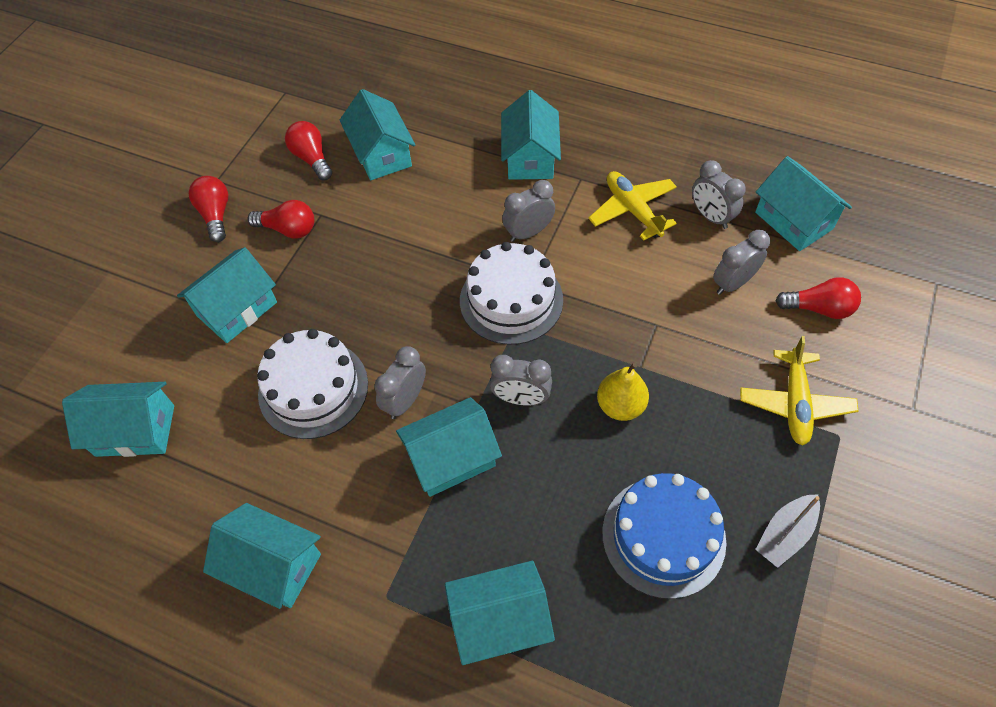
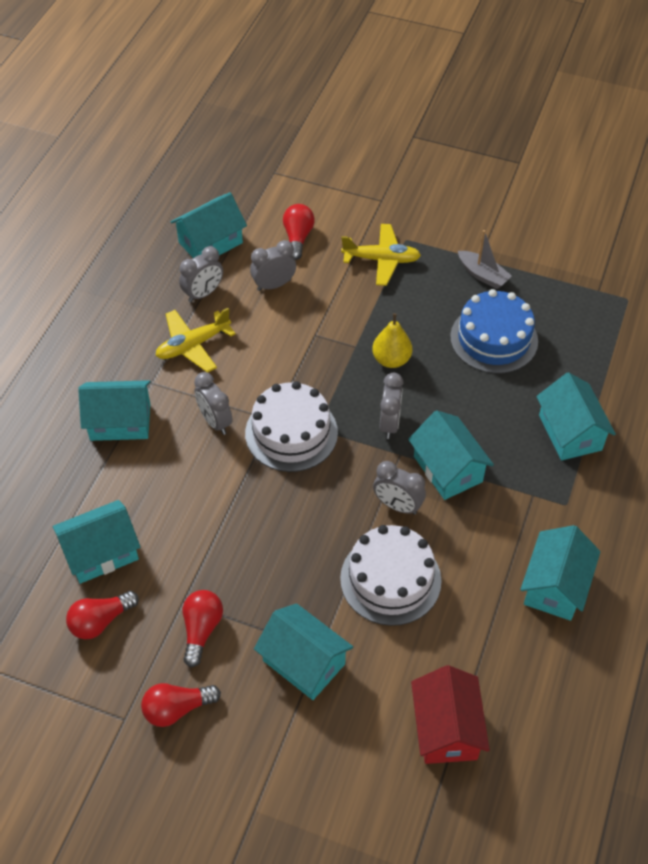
camera: 95 degrees left, 5 degrees down
(135, 430) = (446, 728): turquoise house -> red house
(733, 283) = (274, 285): grey clock -> grey clock turned 105 degrees clockwise

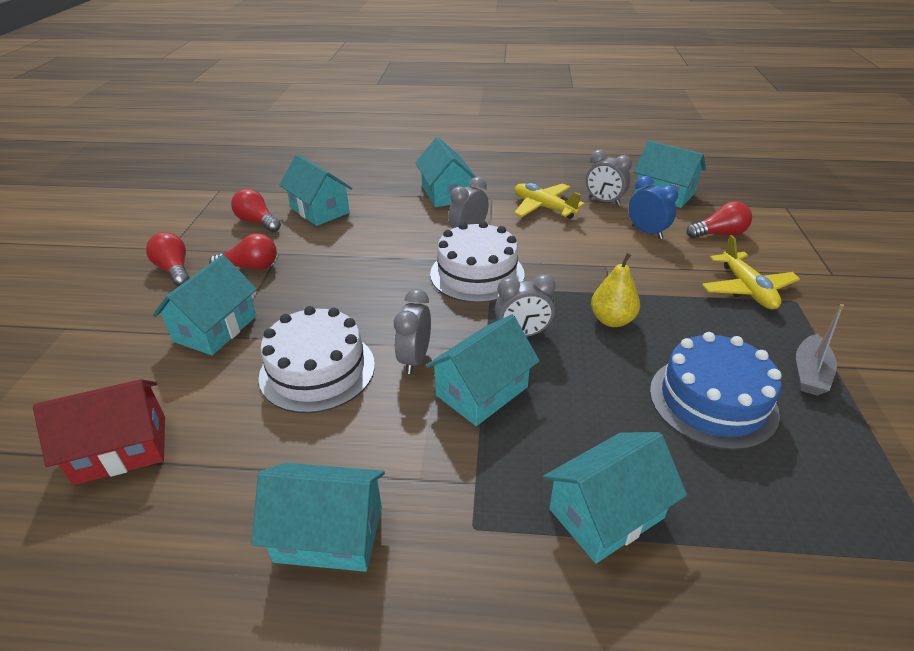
camera: 75 degrees right, 15 degrees down
(274, 285) = (647, 232): grey clock -> blue clock

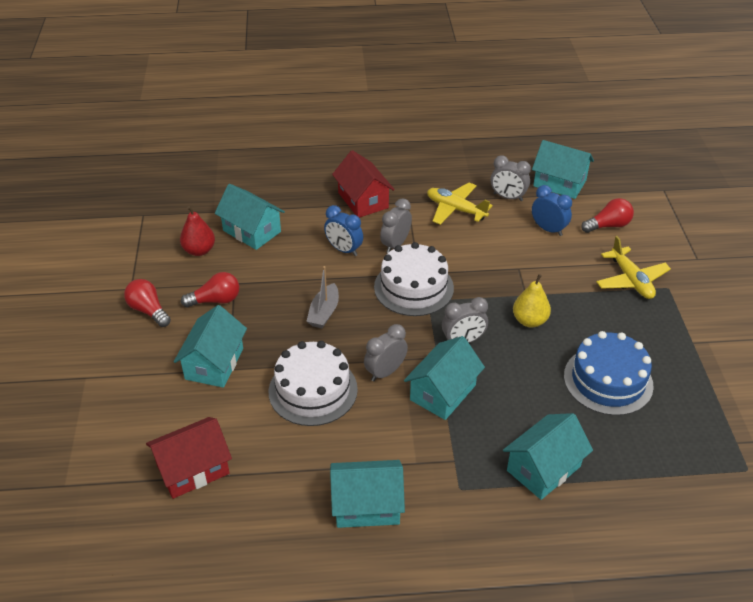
camera: 10 degrees left, 5 degrees up
(257, 222) = (199, 250): red light bulb -> red pear
(410, 233) = (344, 250): none -> blue clock
(415, 359) = (385, 372): grey clock -> grey clock turned 45 degrees clockwise
(446, 193) = (363, 200): turquoise house -> red house
(809, 373) = (675, 350): grey boat -> grey boat (324, 312)

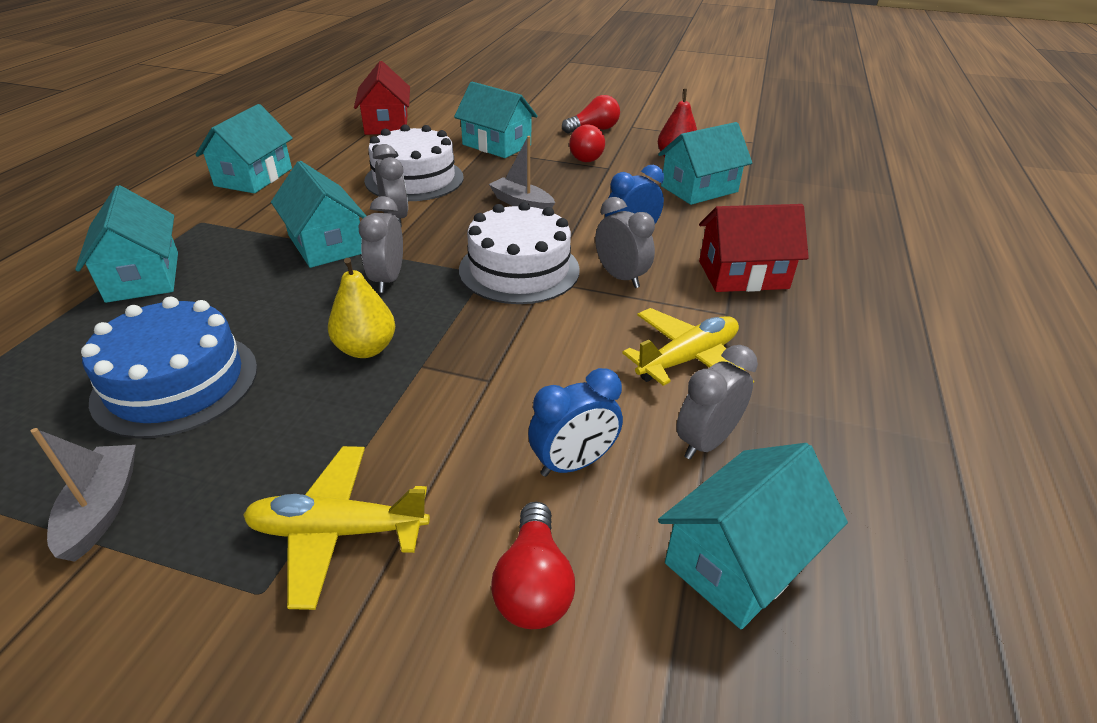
camera: 110 degrees right, 5 degrees down
(682, 354) = (102, 509): none -> grey boat

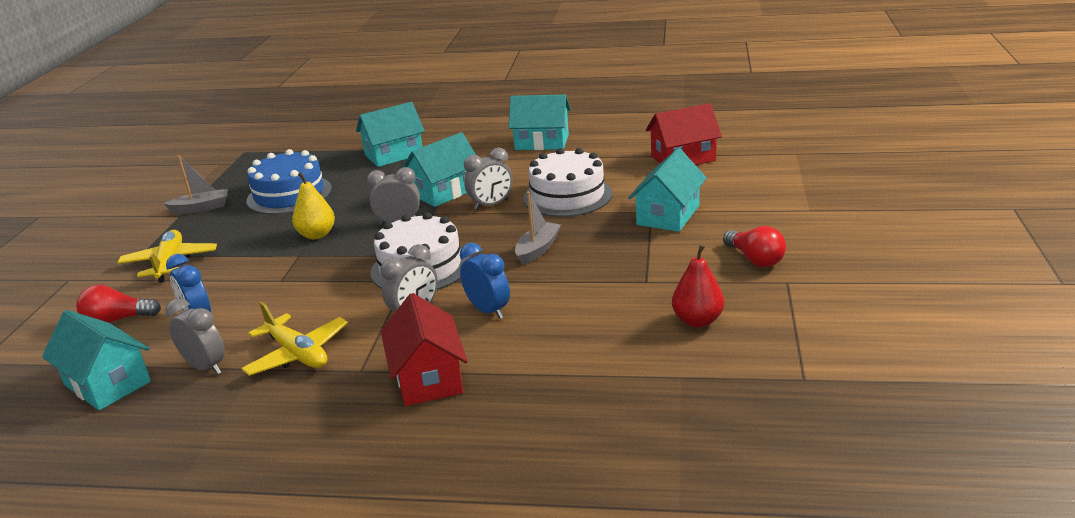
camera: 85 degrees right, 10 degrees down
(586, 156) = (669, 265): red light bulb -> none
(699, 189) = (617, 342): turquoise house -> none

